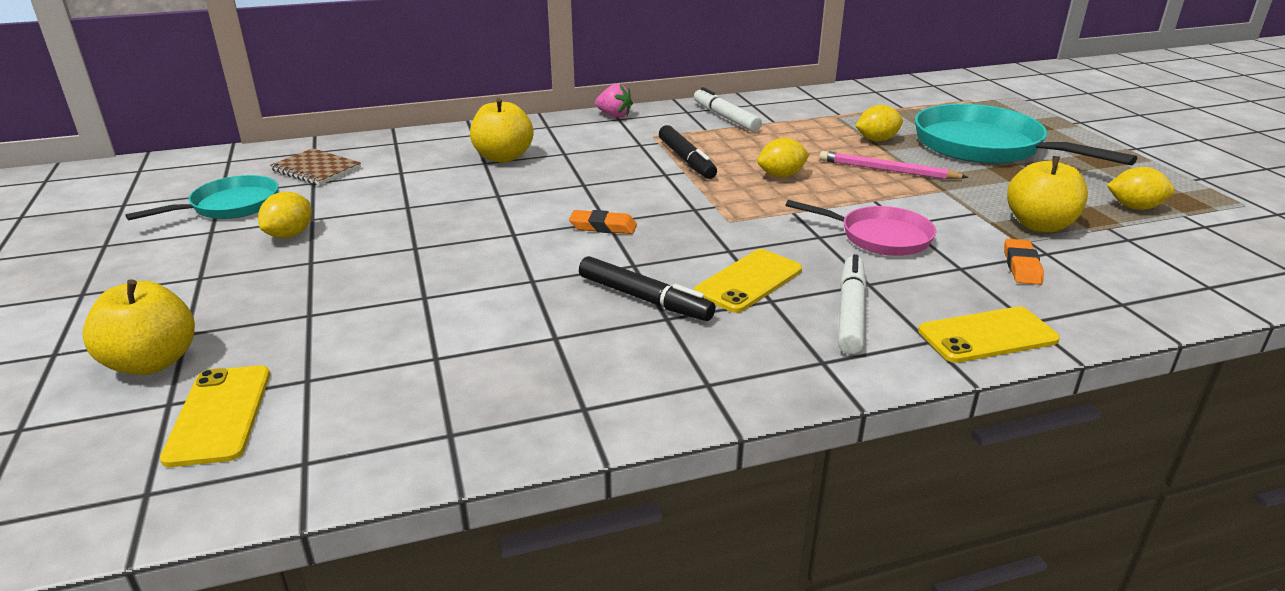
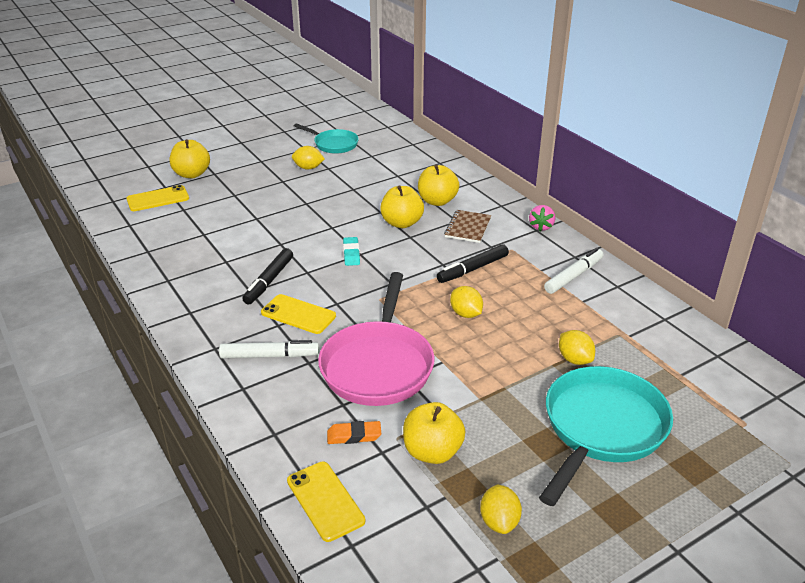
camera: 75 degrees right, 5 degrees up
(316, 169) = (388, 151): brown notebook -> brown notebook (468, 228)
(543, 185) = (402, 223): none -> yellow apple
(603, 227) = (351, 254): orange eraser -> turquoise eraser
(879, 237) = (378, 365): pink pan -> pink pan, size x1.74
(888, 170) = (507, 367): pink pencil -> none
(987, 335) = (253, 413): yellow phone -> yellow phone (325, 501)

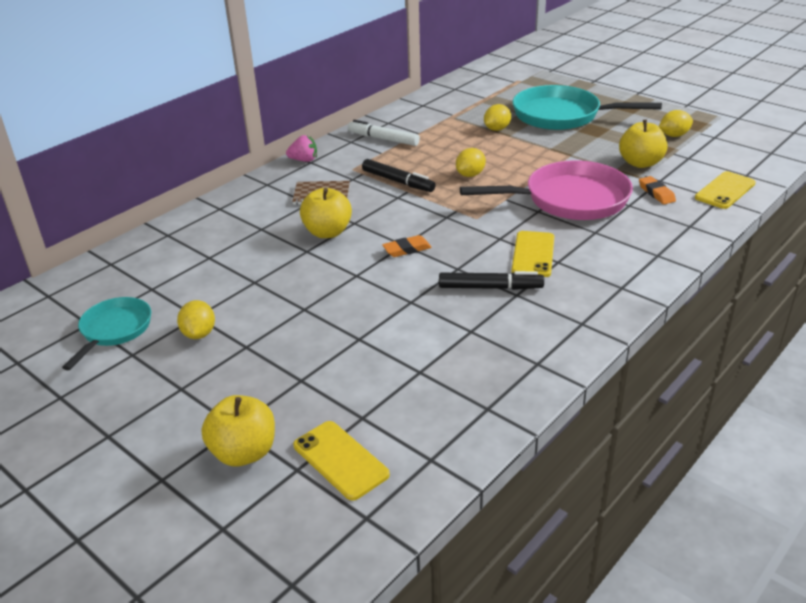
camera: 105 degrees left, 0 degrees up
(270, 356) = (604, 253): white marker -> none
(351, 254) = (407, 249): turquoise eraser -> orange eraser
(437, 201) = (269, 220): yellow apple -> none

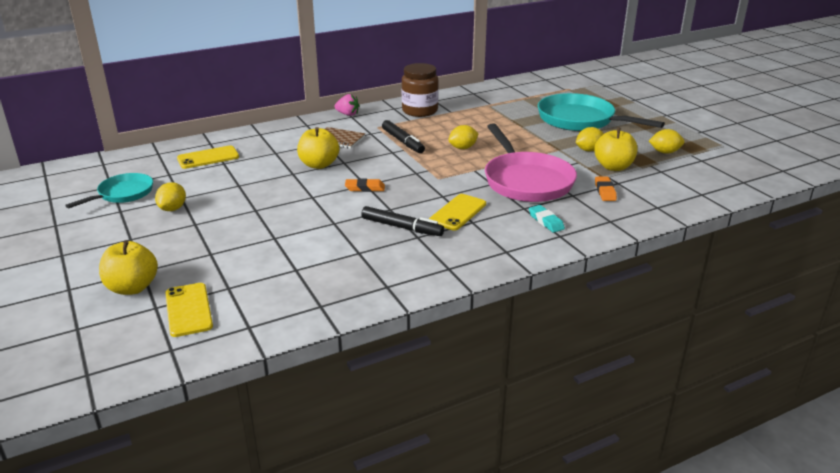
camera: 20 degrees right, 5 degrees down
(383, 139) = (420, 111): white marker -> brown jar
(497, 129) = (516, 120): yellow lemon -> yellow lemon (589, 150)
(570, 199) = (526, 181): pink pan -> pink pan turned 60 degrees clockwise
(630, 242) = (546, 221): none -> turquoise eraser
(725, 190) = (669, 202): yellow phone -> yellow phone (208, 158)

